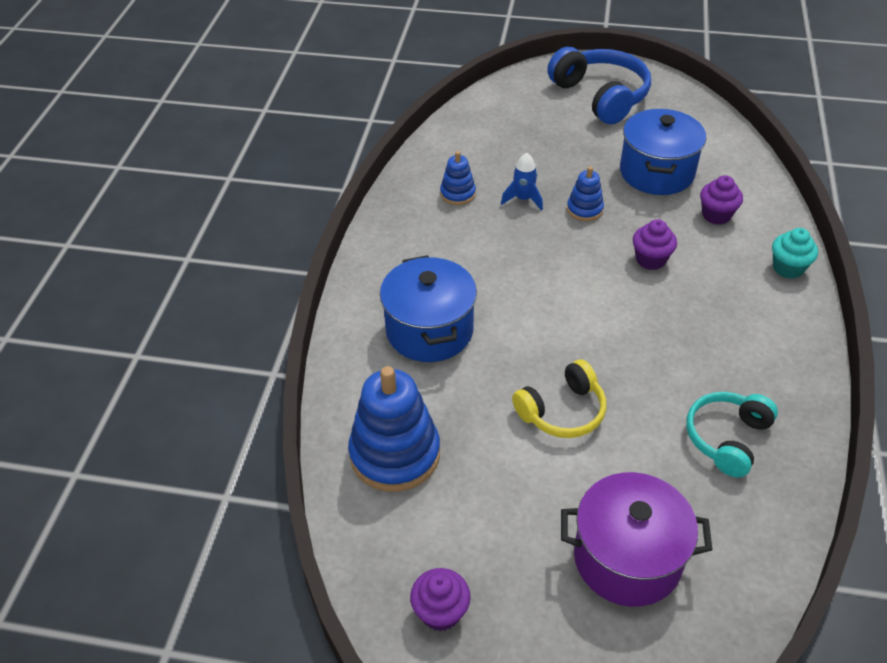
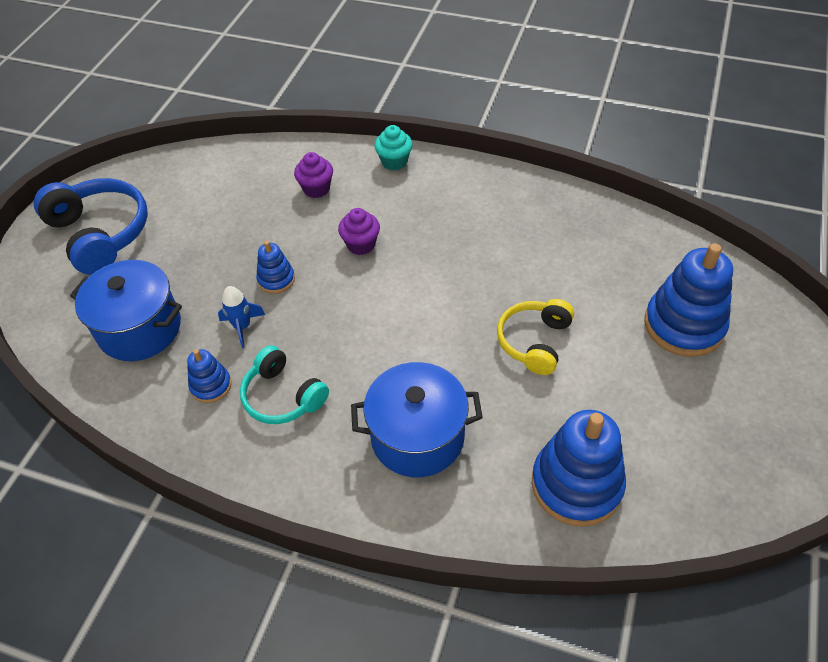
camera: 80 degrees left, 5 degrees up
(440, 612) = (745, 463): purple cupcake -> none
(562, 411) = (534, 342): yellow headphones -> yellow headphones turned 135 degrees counterclockwise
(600, 96) = (100, 234): blue headphones -> blue headphones turned 75 degrees clockwise
(627, 558) = (684, 325): purple pot -> blue stacking toy
(656, 172) = (242, 216): blue pot -> blue pot (140, 328)
(727, 438) = (570, 241): turquoise headphones -> turquoise headphones (283, 396)

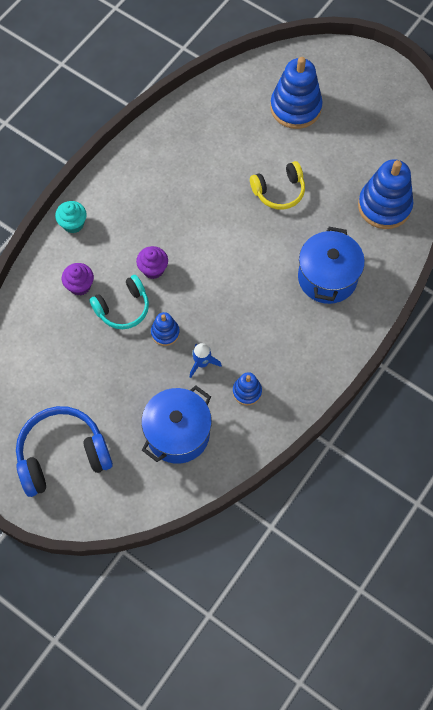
camera: 75 degrees left, 15 degrees up
(283, 396) = (271, 348): turquoise headphones -> turquoise headphones (123, 308)
(534, 342) = (279, 191): yellow headphones -> yellow headphones turned 60 degrees counterclockwise

